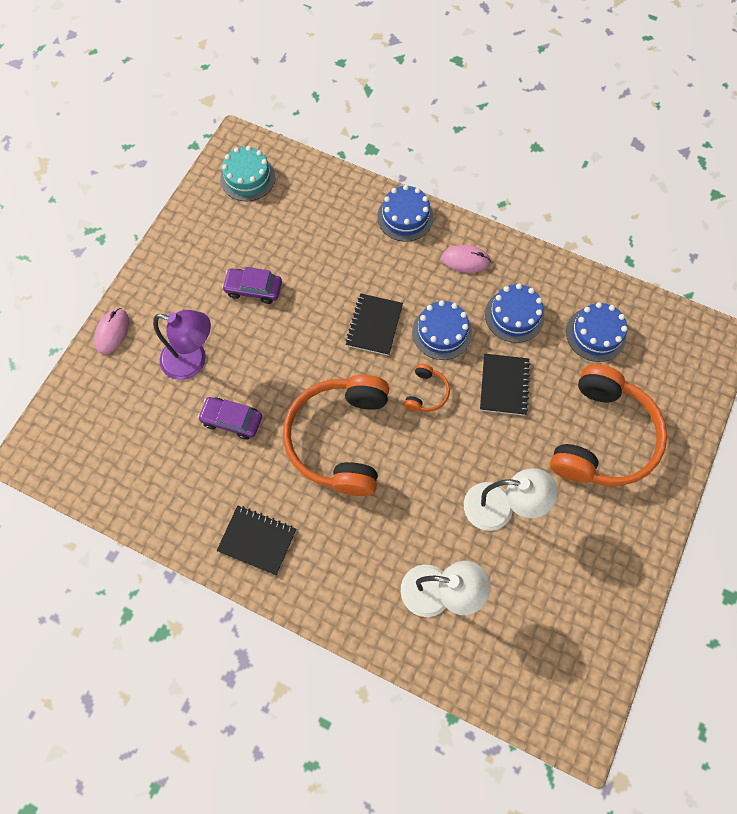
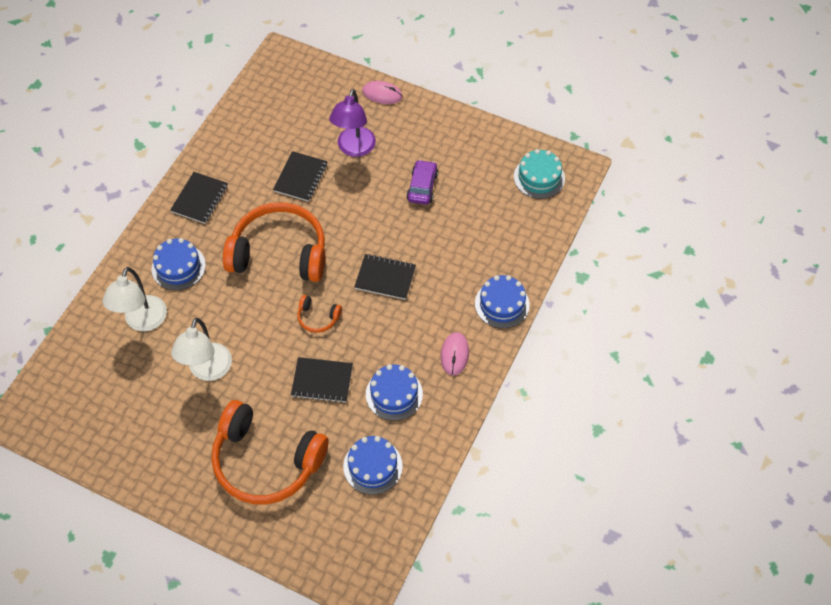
camera: 90 degrees right, 10 degrees down
(232, 420) = (300, 177): purple car -> black notebook
(442, 332) = (377, 332): blue cake -> blue cake (178, 267)

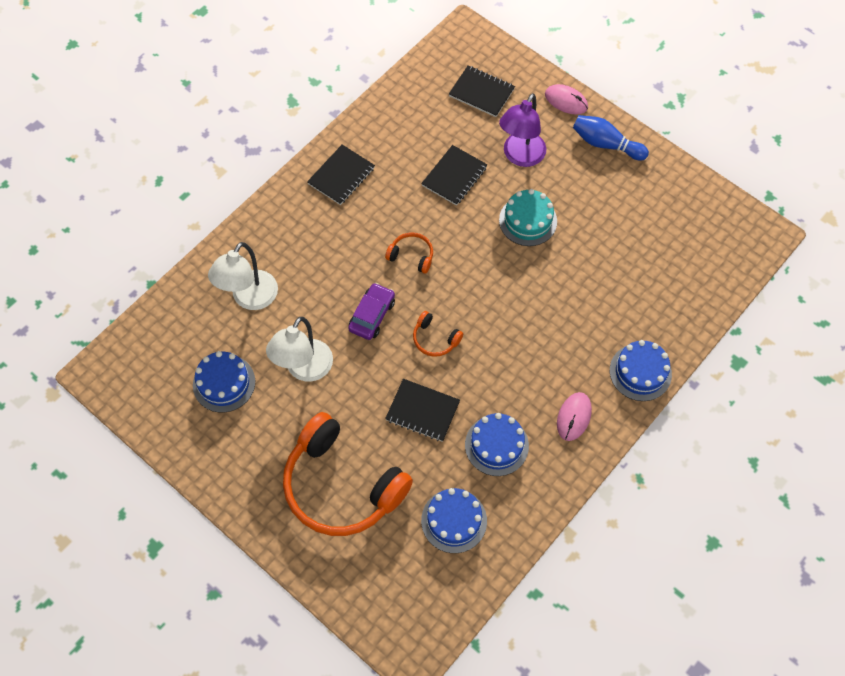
camera: 15 degrees right, 5 degrees up
(178, 267) = (301, 246): blue cake -> blue cake (224, 383)
(279, 252) = (411, 255): orange headphones -> orange headphones, size x0.42
(385, 278) = (518, 311): black notebook -> black notebook (481, 92)
(422, 187) = (584, 217): purple car -> purple car (372, 315)
(425, 123) = (606, 144): none -> blue bowling pin
(539, 177) = (718, 236): turquoise cake -> turquoise cake (528, 220)

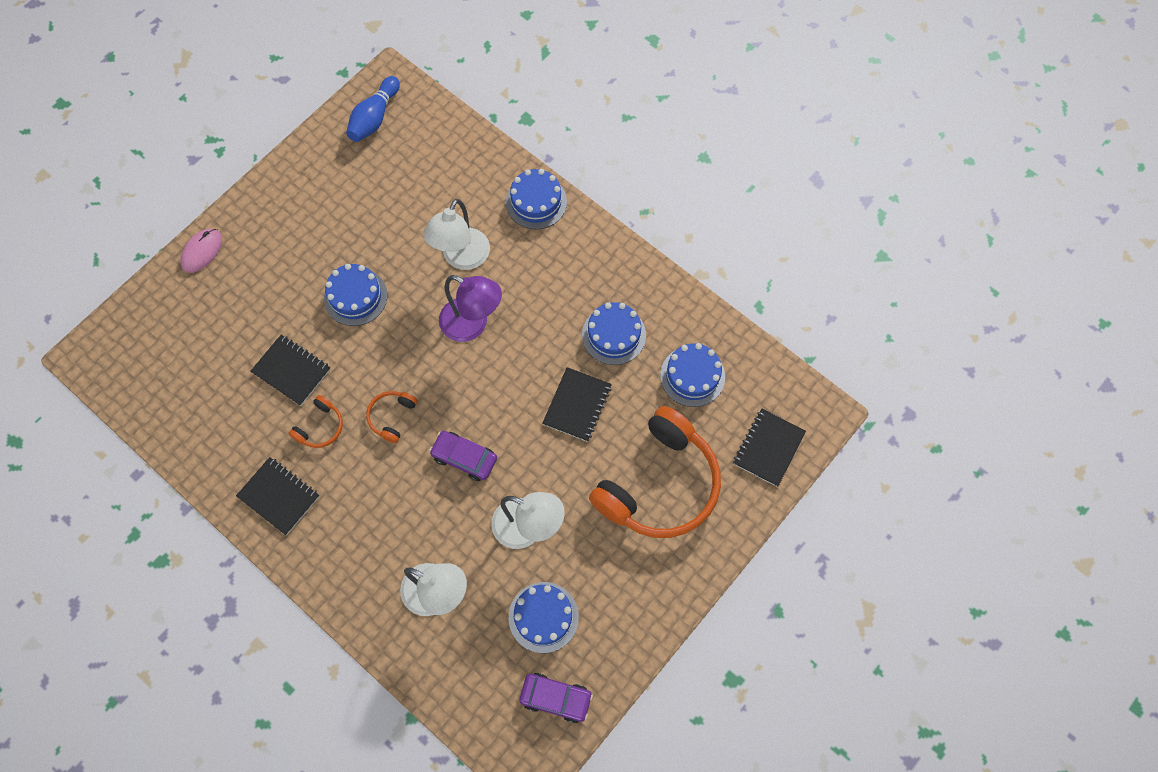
camera: 90 degrees left, 5 degrees up
(153, 394) = (556, 698): none -> purple car
(435, 339) = (495, 393): orange headphones -> orange headphones (320, 427)
(481, 92) = (178, 340): black notebook -> black notebook (768, 448)
(520, 156) = (272, 301): purple lamp -> purple lamp (472, 325)
(528, 220) = (355, 296): turquoise cake -> blue cake
(573, 307) = (462, 258): none -> white lamp
(574, 417) = (583, 263): pink mouse -> none
(606, 144) = (265, 215): blue bowling pin -> blue bowling pin (374, 117)

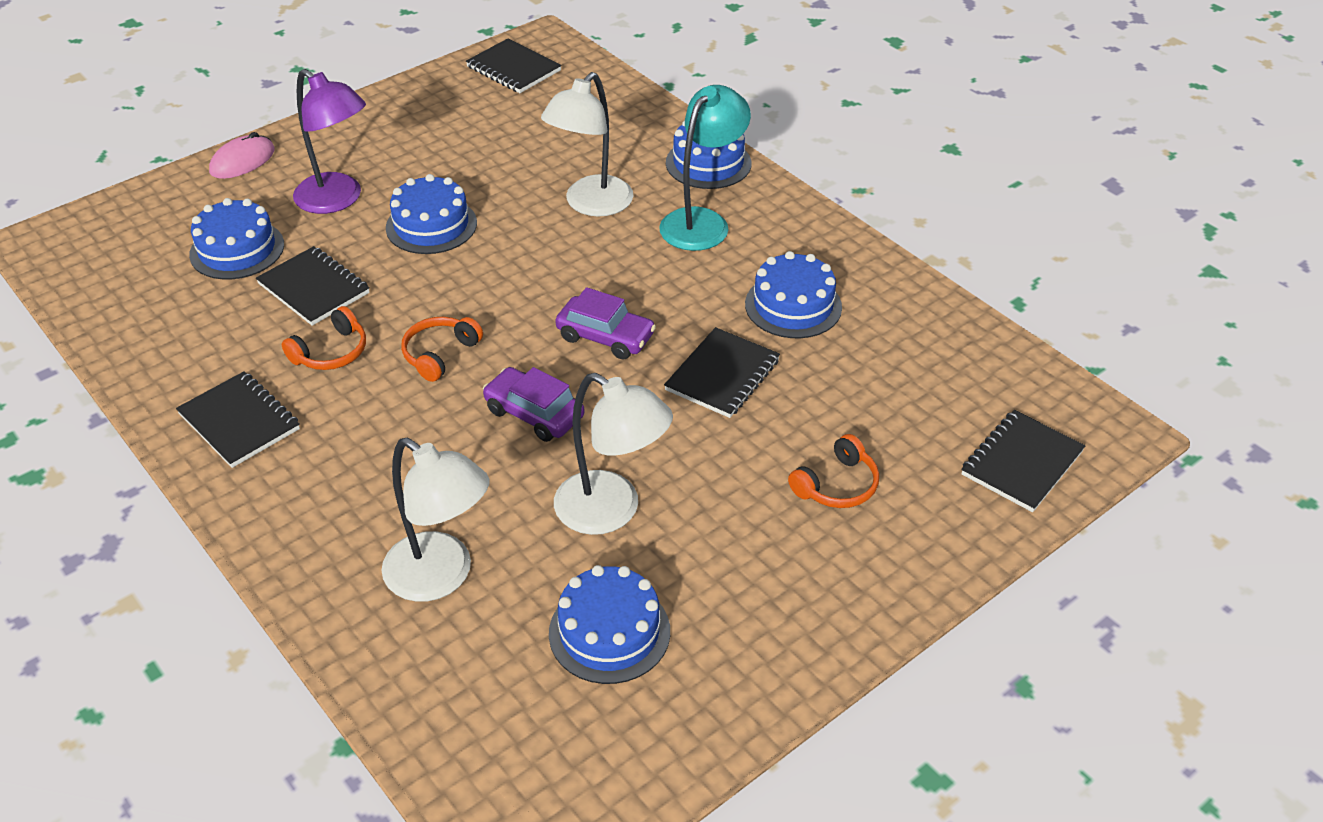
camera: 10 degrees right, 25 degrees down
(374, 117) = (513, 69): blue bowling pin -> black notebook
(472, 325) = (587, 271): purple lamp -> purple lamp (338, 200)
(541, 263) = (702, 221): none -> turquoise lamp
(556, 698) = (604, 754): purple car -> purple car (605, 337)
(660, 485) = (837, 485): orange headphones -> orange headphones, size x0.42
(692, 376) = (907, 364): blue cake -> blue cake (237, 249)

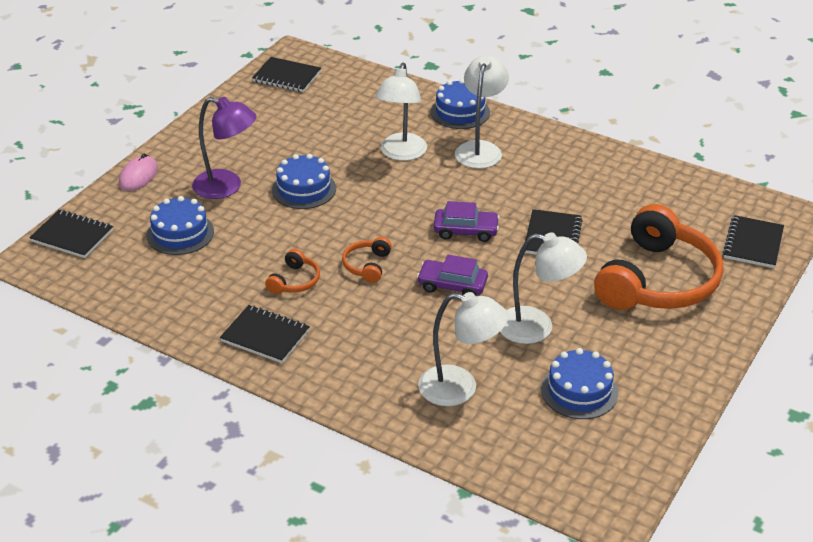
camera: 20 degrees left, 5 degrees down
(314, 288) = (253, 245): black notebook -> black notebook (72, 236)
(702, 221) = (480, 149): turquoise lamp -> white lamp
(793, 306) = (569, 187): blue cake -> none
(837, 485) = (658, 281): orange headphones -> orange headphones, size x2.39

